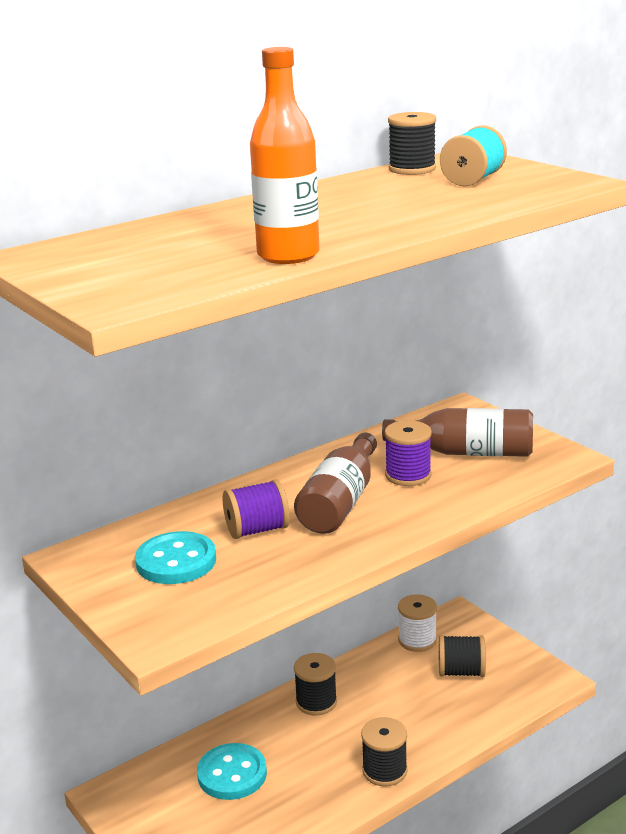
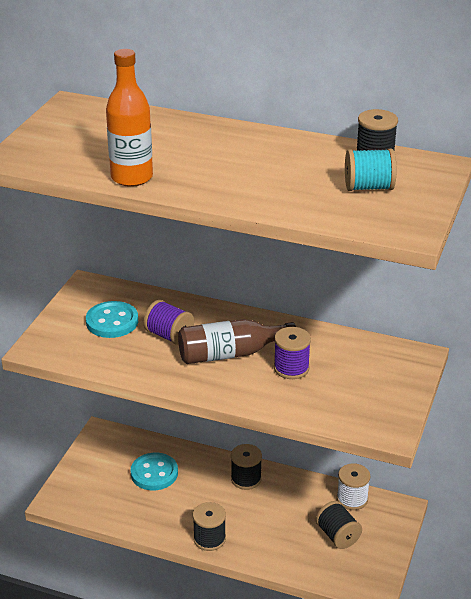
camera: 55 degrees right, 10 degrees up
(467, 452) = (349, 382): brown bottle -> none

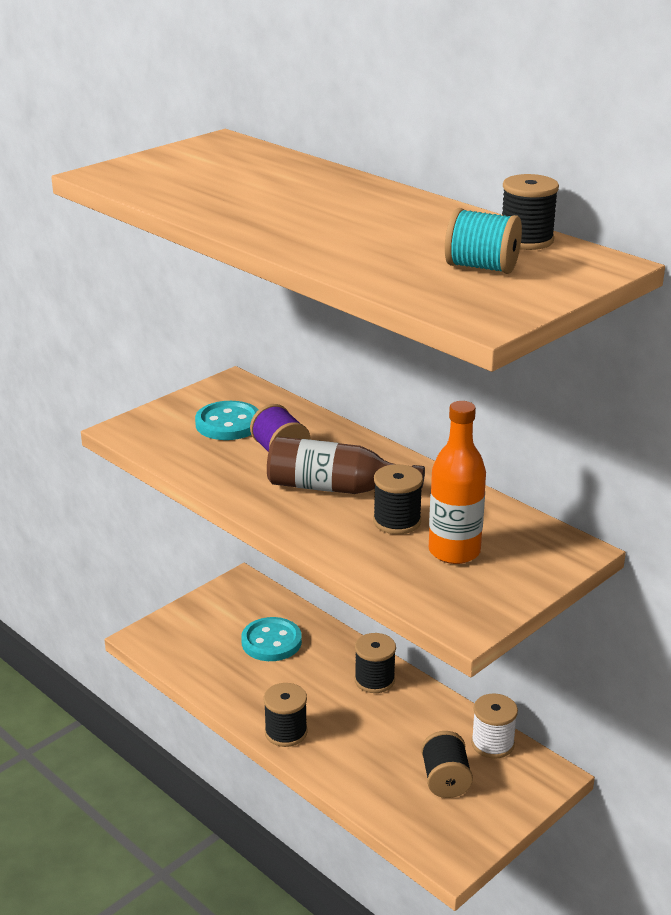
camera: 25 degrees right, 5 degrees down
(132, 177) = (206, 210): orange bottle -> orange bottle (454, 551)
(291, 368) = (397, 521): purple spool -> black spool

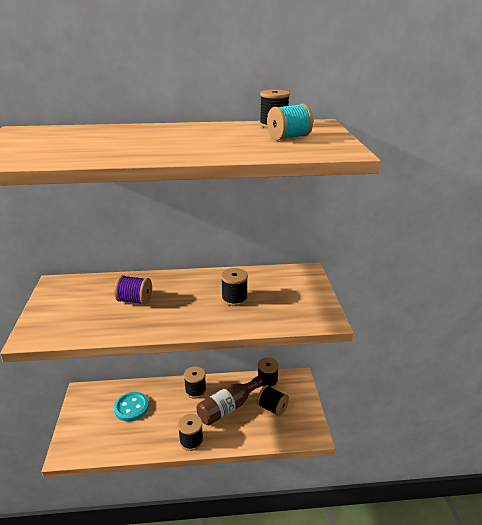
camera: 50 degrees left, 0 degrees up
(228, 423) = (85, 302): turquoise button -> none
(335, 488) = (186, 301): brown bottle -> brown bottle (228, 408)
(454, 551) = (274, 296): orange bottle -> none
(492, 743) = (267, 381): white spool -> black spool

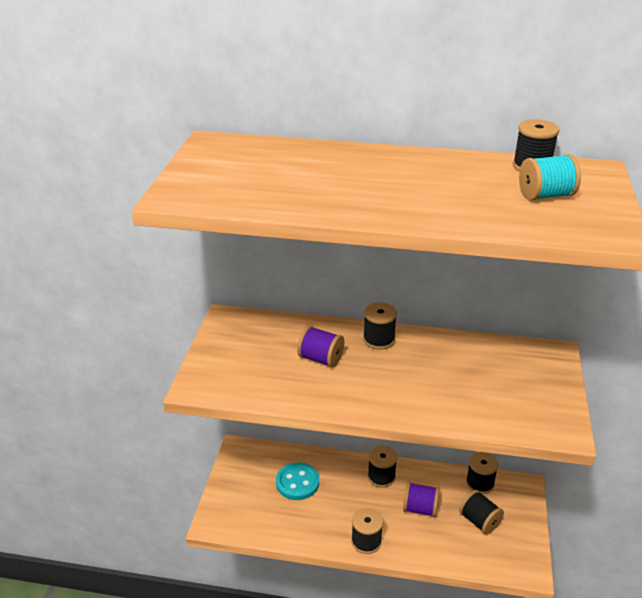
camera: 15 degrees right, 5 degrees up
(228, 408) = (420, 509): brown bottle -> purple spool
(234, 299) = (447, 378): black spool -> black spool (379, 339)

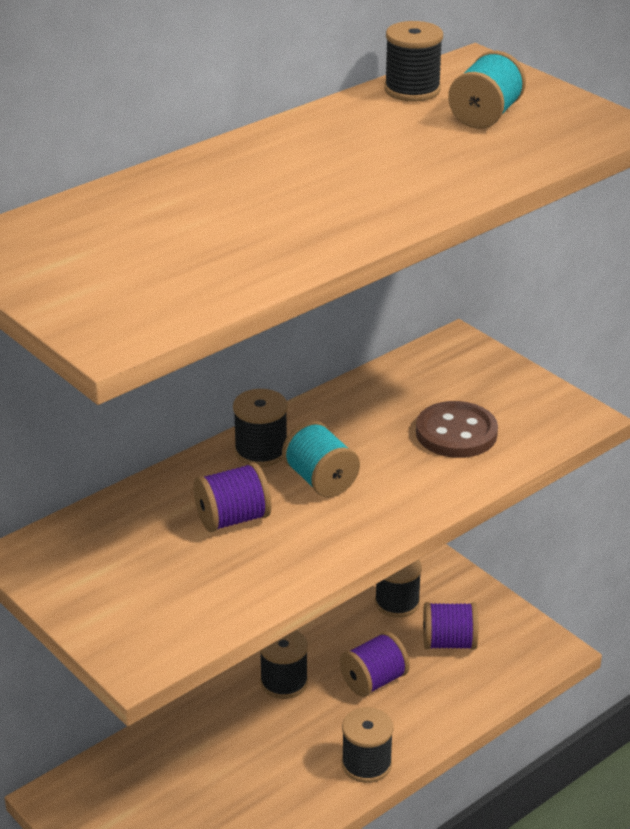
camera: 50 degrees left, 0 degrees up
(297, 482) = (194, 771): turquoise button -> none
(383, 369) = (320, 480): none -> turquoise spool
(479, 521) = (449, 642): black spool -> purple spool
(482, 393) = (456, 433): none -> brown button

